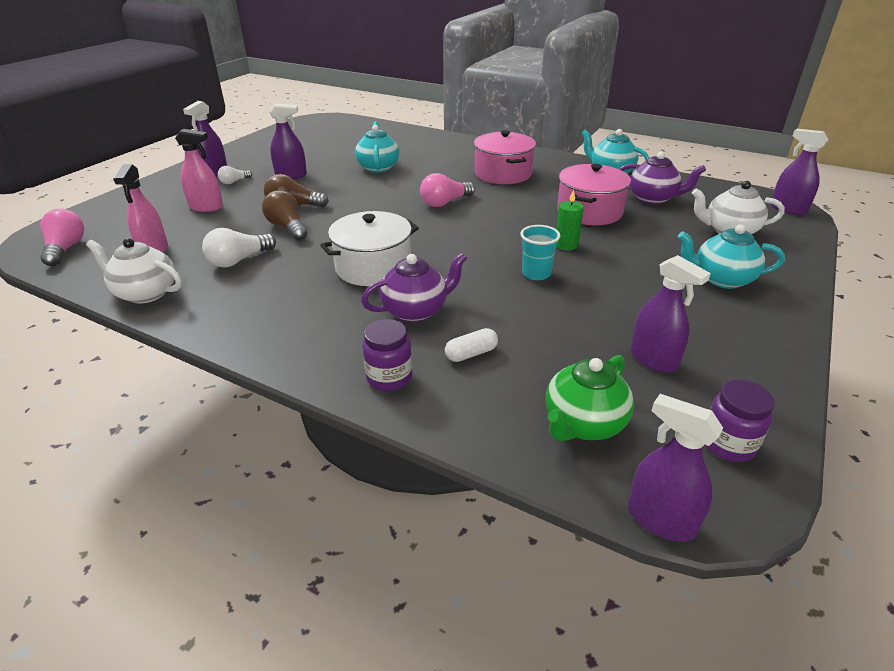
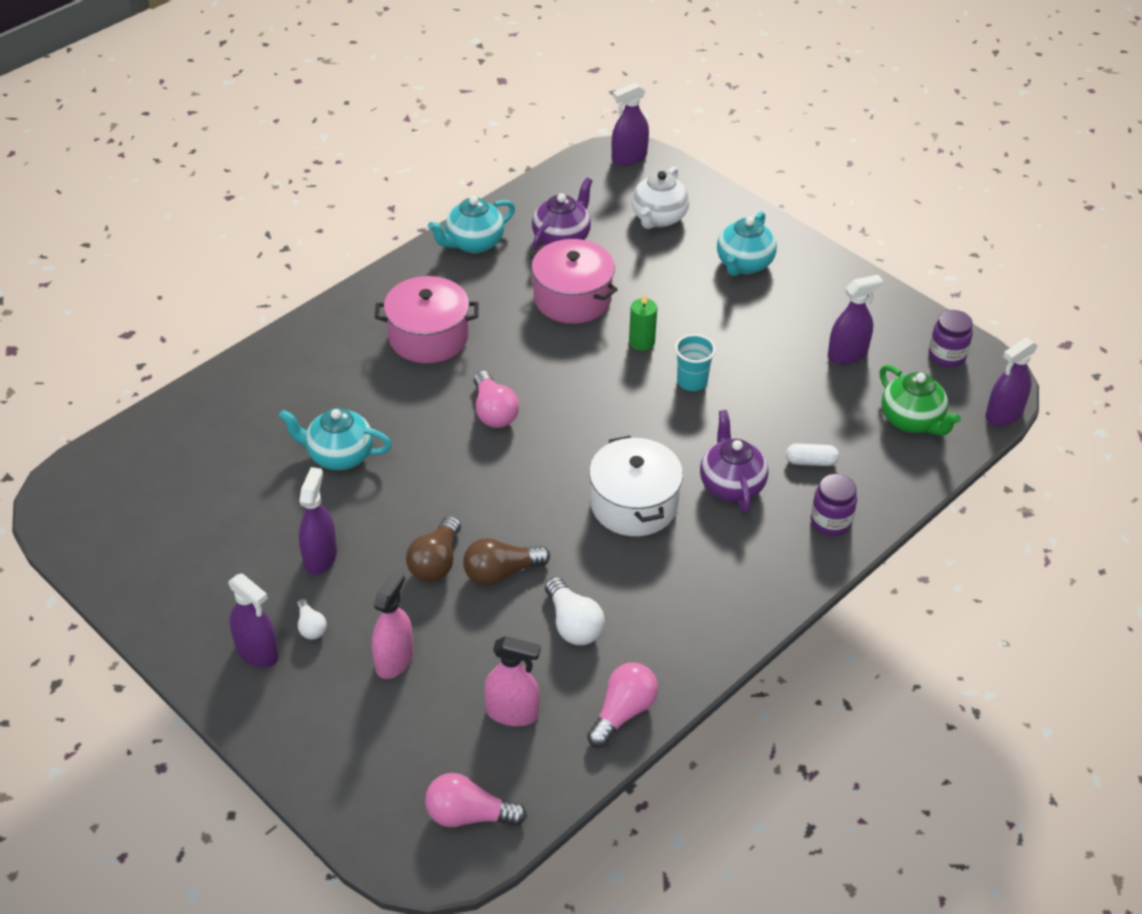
camera: 75 degrees left, 10 degrees up
(145, 293) = (623, 712): white teapot -> pink light bulb
(471, 353) = (811, 462): white capsule -> white capsule turned 75 degrees counterclockwise

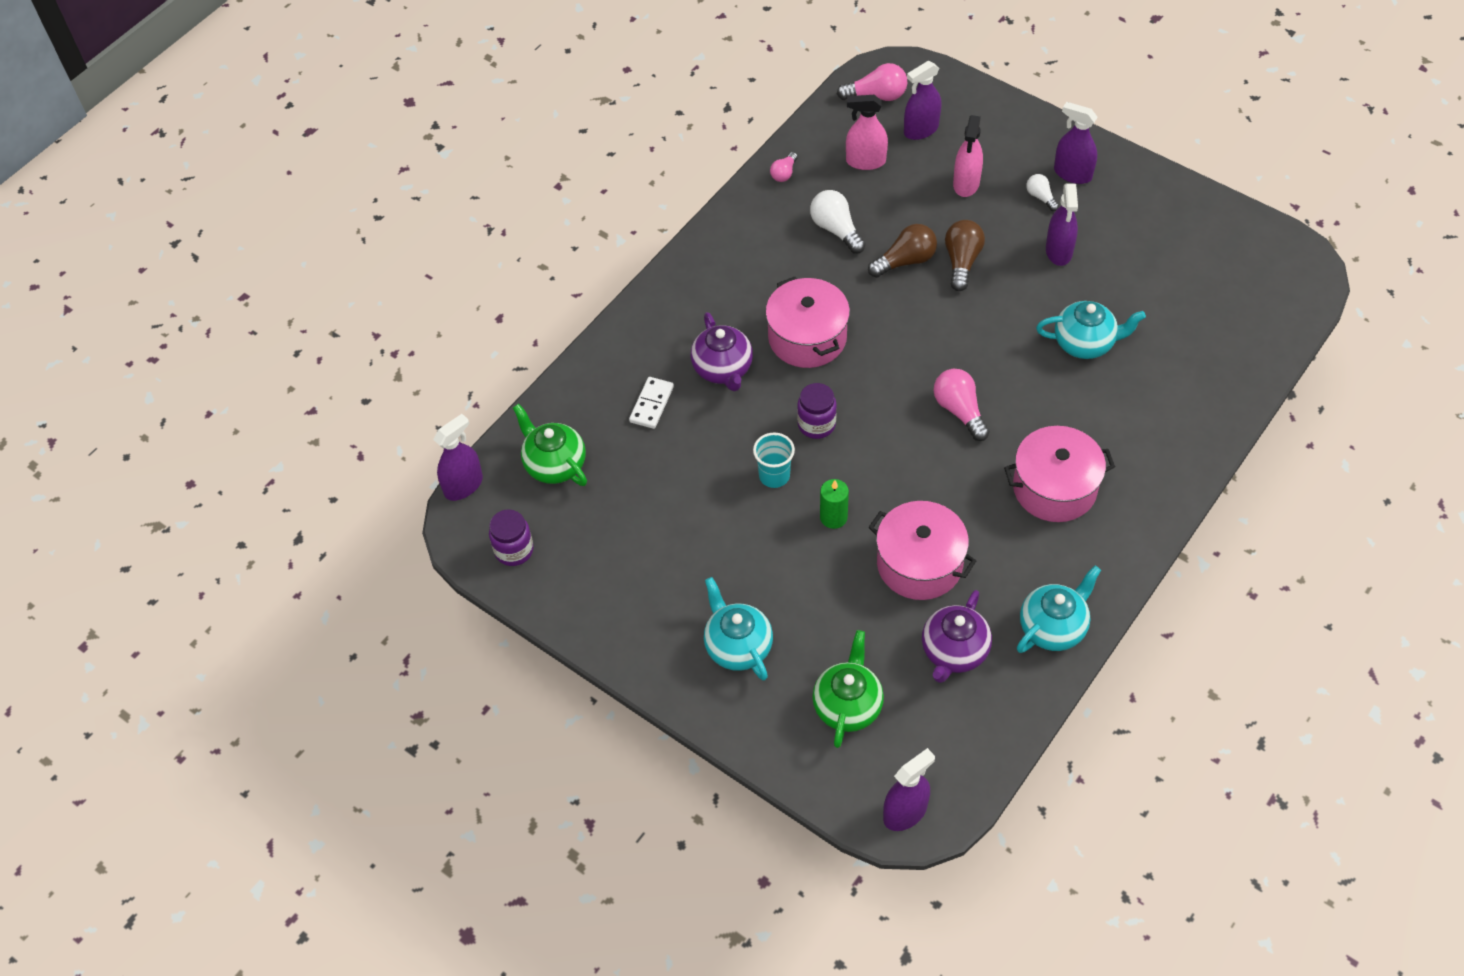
camera: 175 degrees right, 10 degrees up
(623, 712) = (784, 173): pink light bulb -> pink light bulb, size x0.59
(634, 504) = (807, 337): white pot -> pink pot
(658, 218) = (847, 705): white teapot -> green teapot
(744, 264) = (737, 646): turquoise teapot -> turquoise teapot turned 45 degrees counterclockwise
(811, 462) = (651, 404): white capsule -> white domino
(830, 522) = (632, 347): purple jar -> purple jar (816, 424)
(847, 354) = (618, 535): purple spray bottle -> purple spray bottle (921, 130)

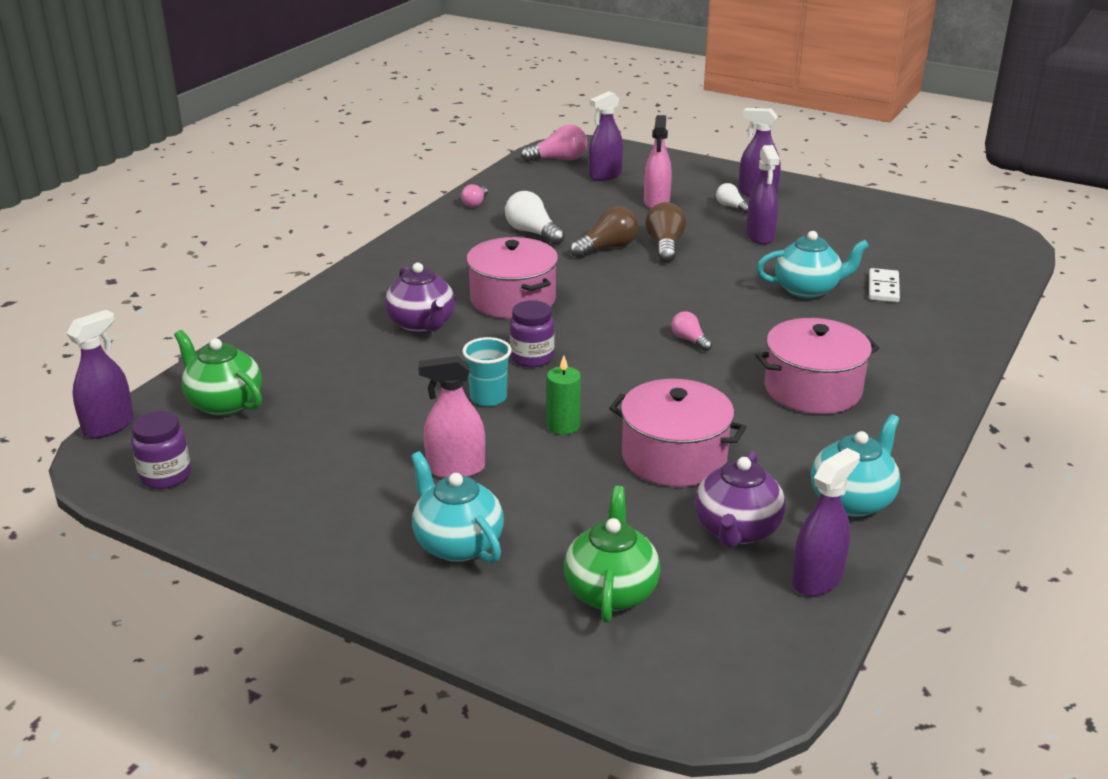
camera: 10 degrees left, 25 degrees down
(651, 404) = (341, 353): white domino -> white domino (883, 288)
(865, 161) = (555, 194): pink spray bottle -> pink spray bottle (455, 469)
(905, 812) = (713, 698): purple spray bottle -> purple spray bottle (817, 579)
(959, 411) = (689, 340): pink light bulb -> pink light bulb, size x0.59

